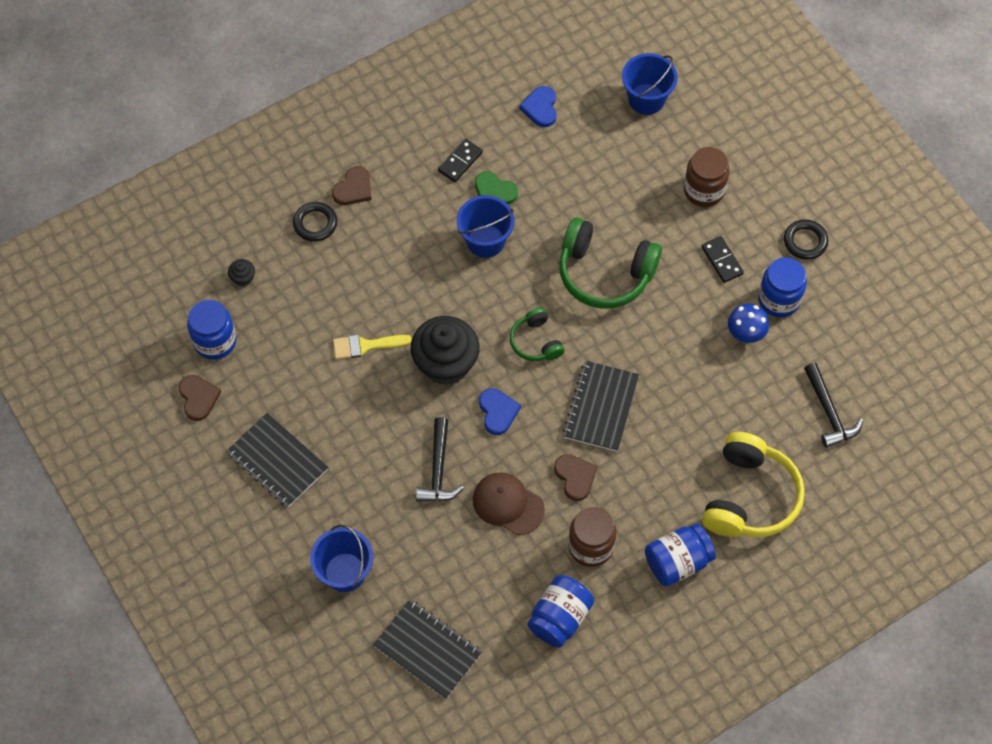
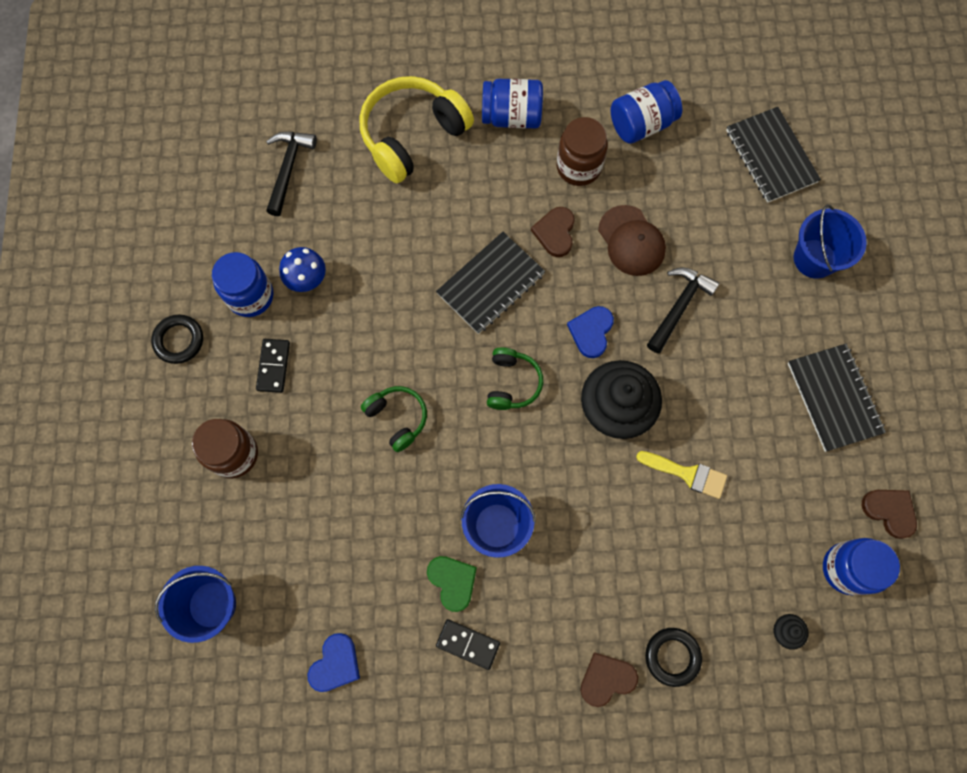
camera: 150 degrees left, 10 degrees up
(198, 398) = (889, 511): brown heart -> brown heart turned 120 degrees clockwise
(460, 162) = (468, 644): black domino -> black domino turned 45 degrees clockwise
(605, 273) = (397, 418): green headphones -> green headphones, size x0.54

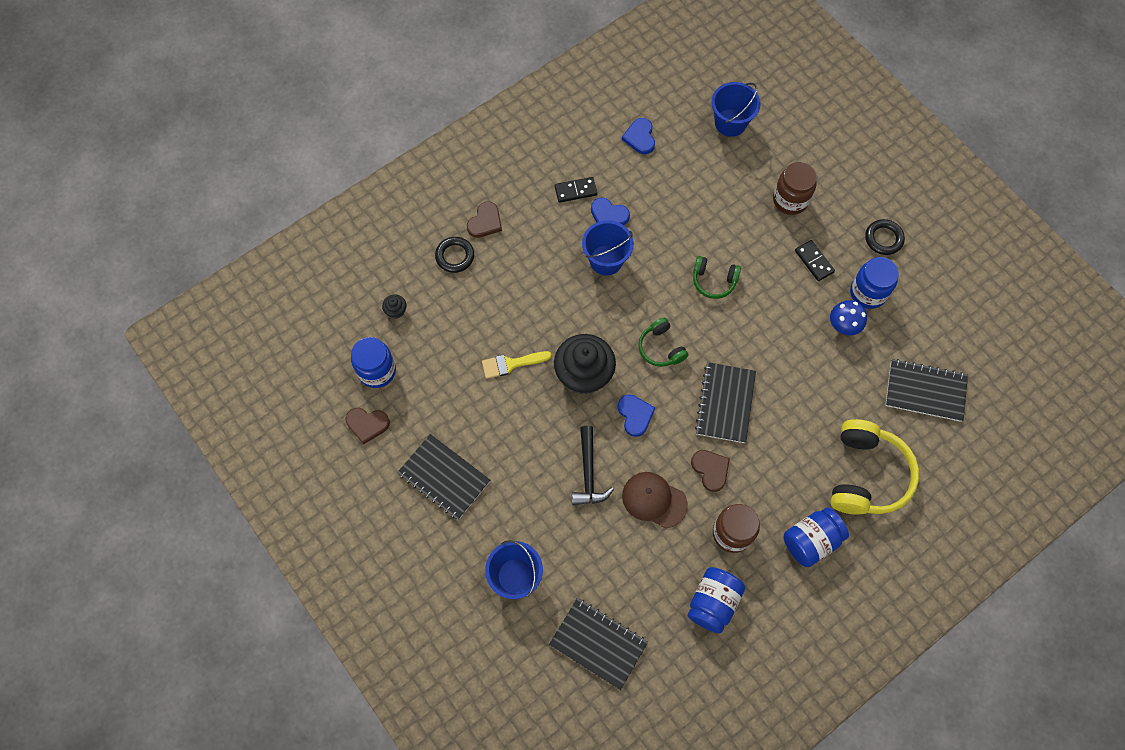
camera: 145 degrees right, 5 degrees down
(288, 169) = (925, 391): black hammer -> black notebook
(452, 581) = (608, 215): green heart -> blue heart

